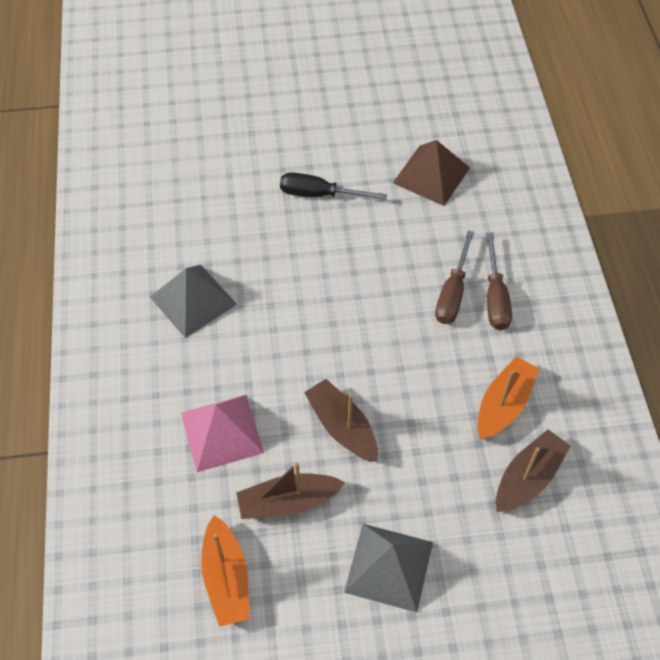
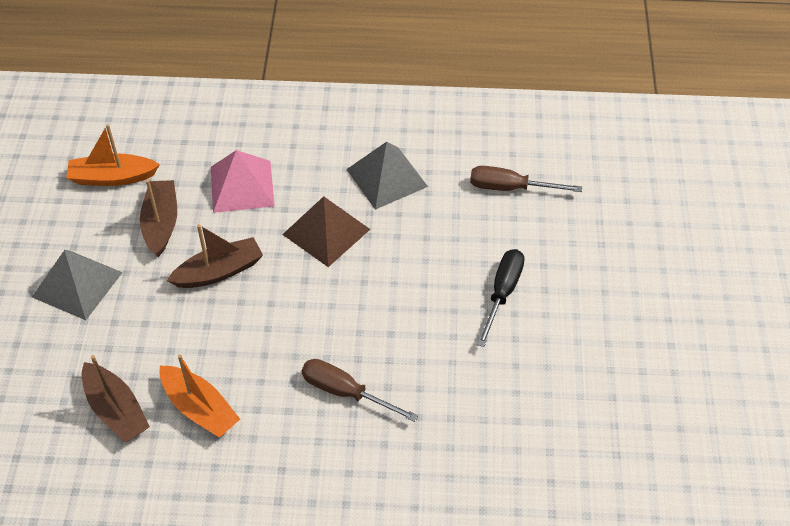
camera: 100 degrees right, 5 degrees down
(431, 175) = (516, 406): brown pyramid -> brown pyramid (326, 232)
(495, 297) = (330, 432): brown screwdriver -> brown screwdriver (510, 188)

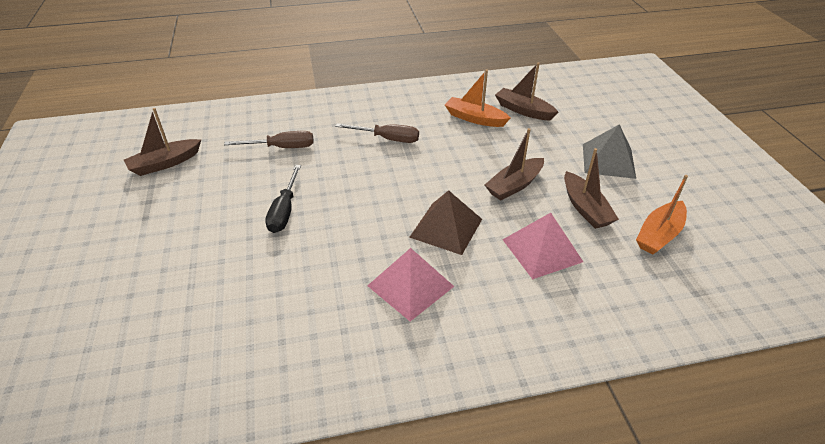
camera: 165 degrees right, 10 degrees down
(112, 177) = (659, 235): orange boat -> orange boat turned 150 degrees clockwise
(387, 178) = (410, 285): grey pyramid -> pink pyramid
(510, 188) = (281, 301): brown screwdriver -> brown screwdriver (281, 147)
(665, 412) = (165, 163): none -> brown boat

